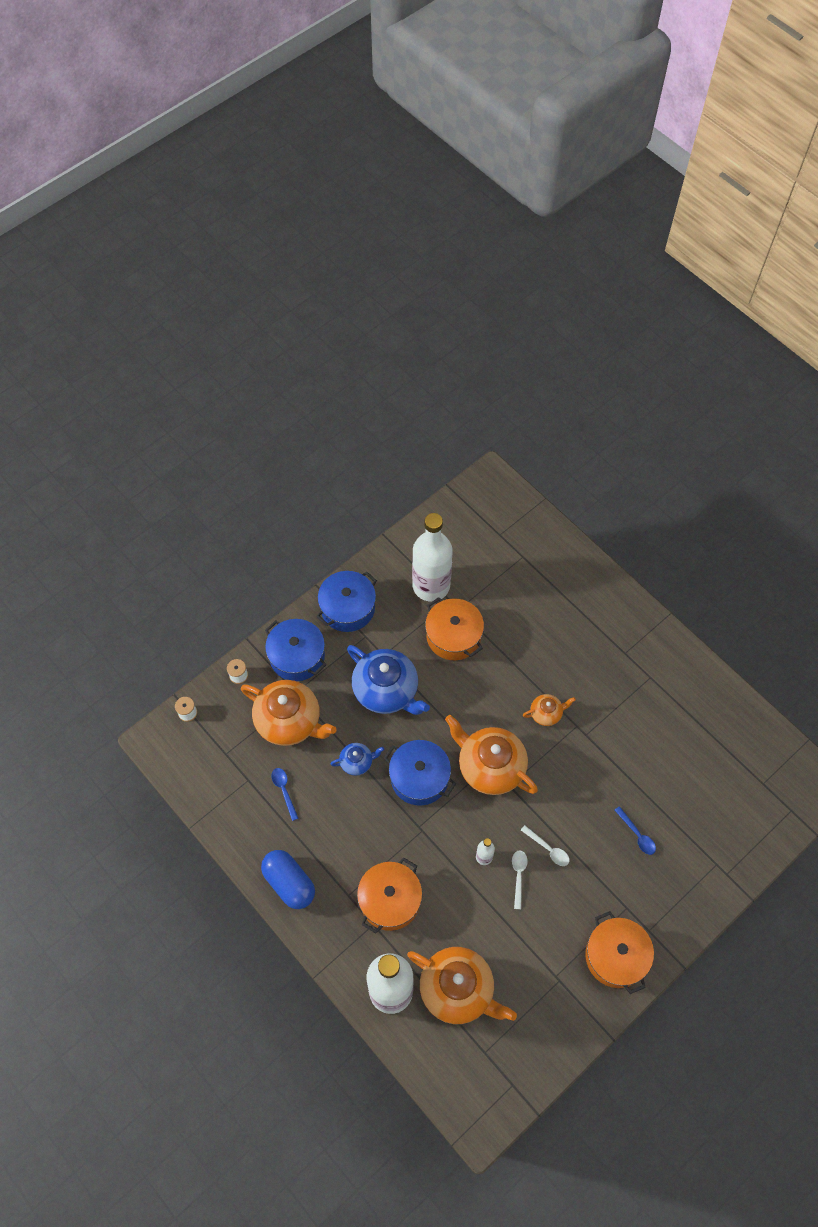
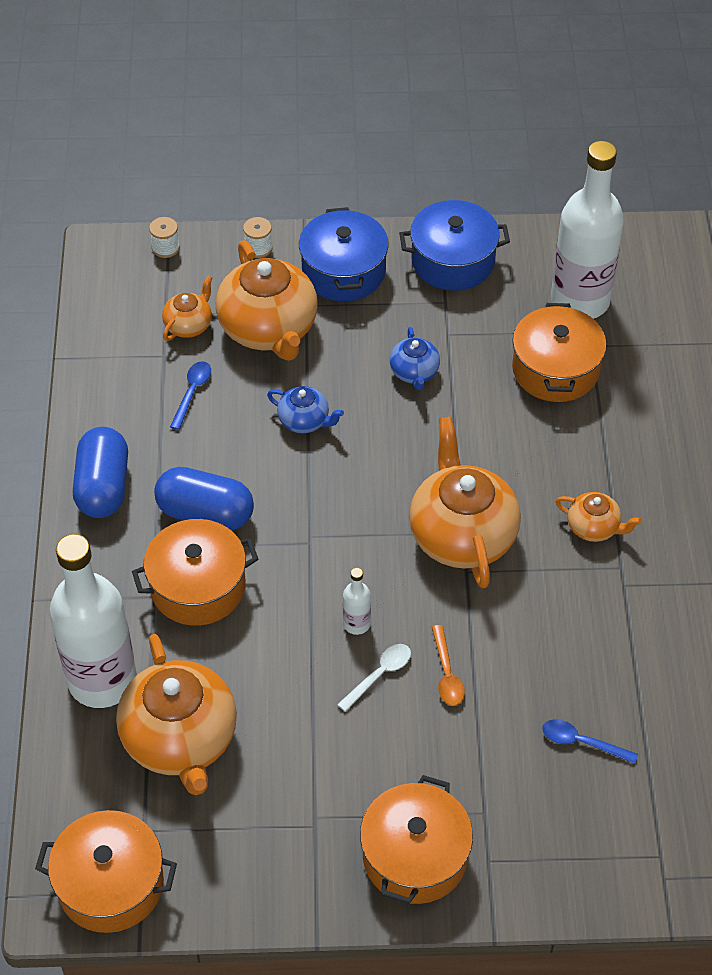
camera: 40 degrees right, 10 degrees down
(245, 751) = (189, 325): none -> orange teapot
(356, 856) = (205, 513): none -> blue capsule
(387, 691) = (414, 372): blue teapot -> blue teapot, size x0.49
(419, 778) = (362, 487): blue pot -> none
(495, 1093) = (111, 884): none -> orange pot
(548, 849) = (446, 673): white spoon -> orange spoon
(637, 834) = (582, 742): blue spoon -> blue spoon turned 105 degrees clockwise

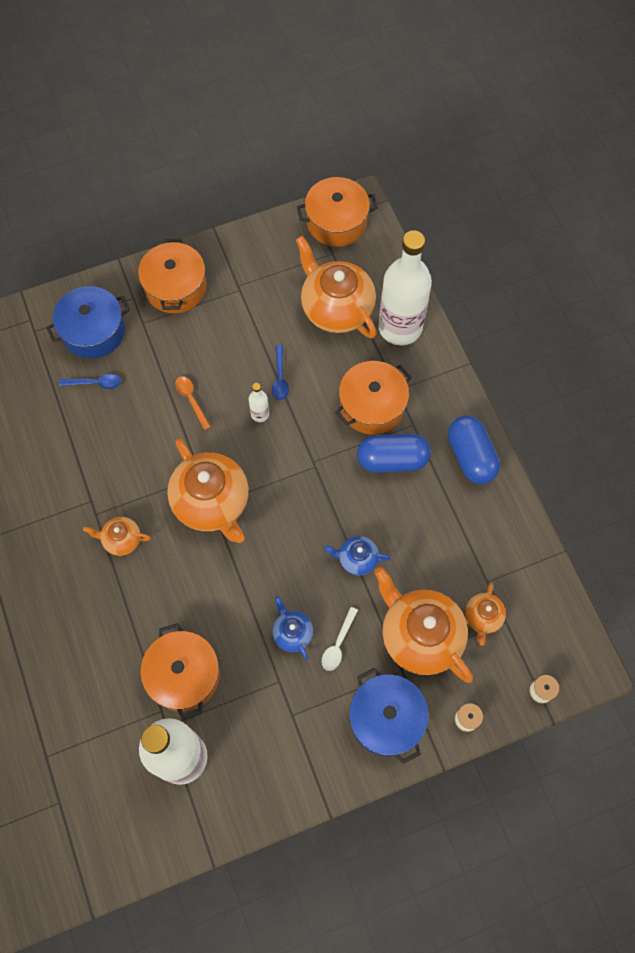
camera: 160 degrees right, 15 degrees up
(192, 392) = (449, 555): blue spoon -> blue spoon (280, 377)
(379, 675) = (233, 385): white spoon -> white spoon (338, 644)
(453, 261) = (300, 764): blue pot -> blue pot (93, 331)

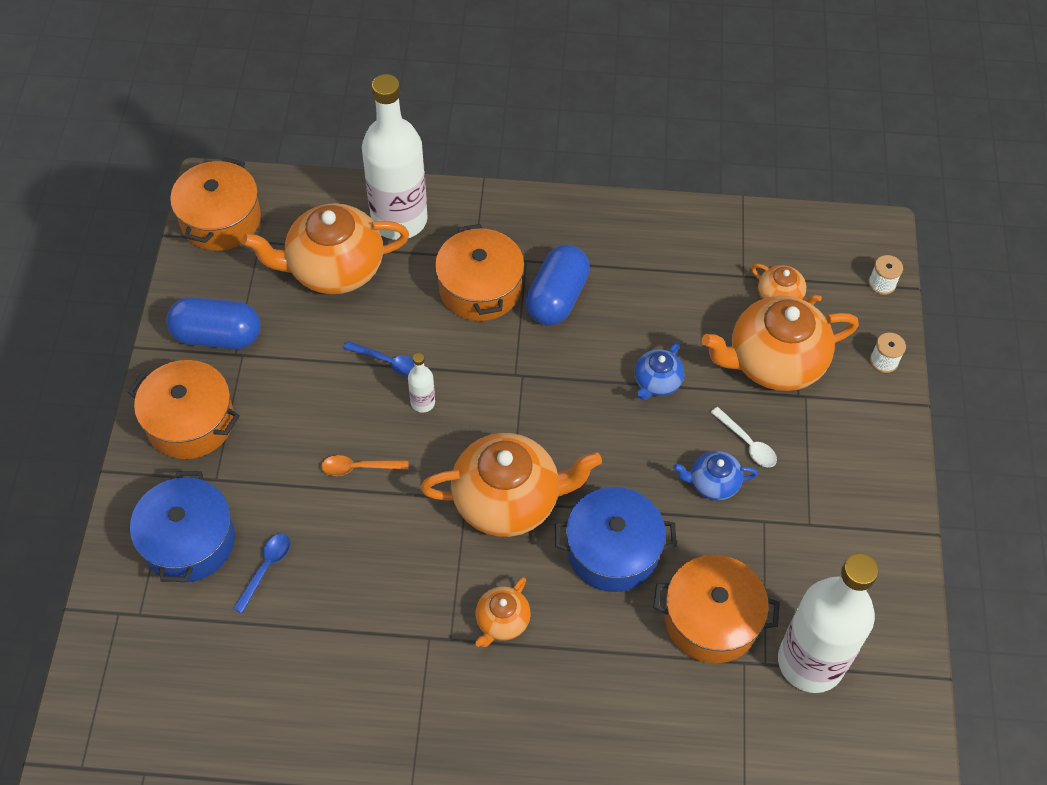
camera: 65 degrees left, 10 degrees down
(386, 718) = (852, 434): blue pot -> blue pot (612, 550)
(471, 456) = (594, 226): blue capsule -> blue capsule (217, 336)

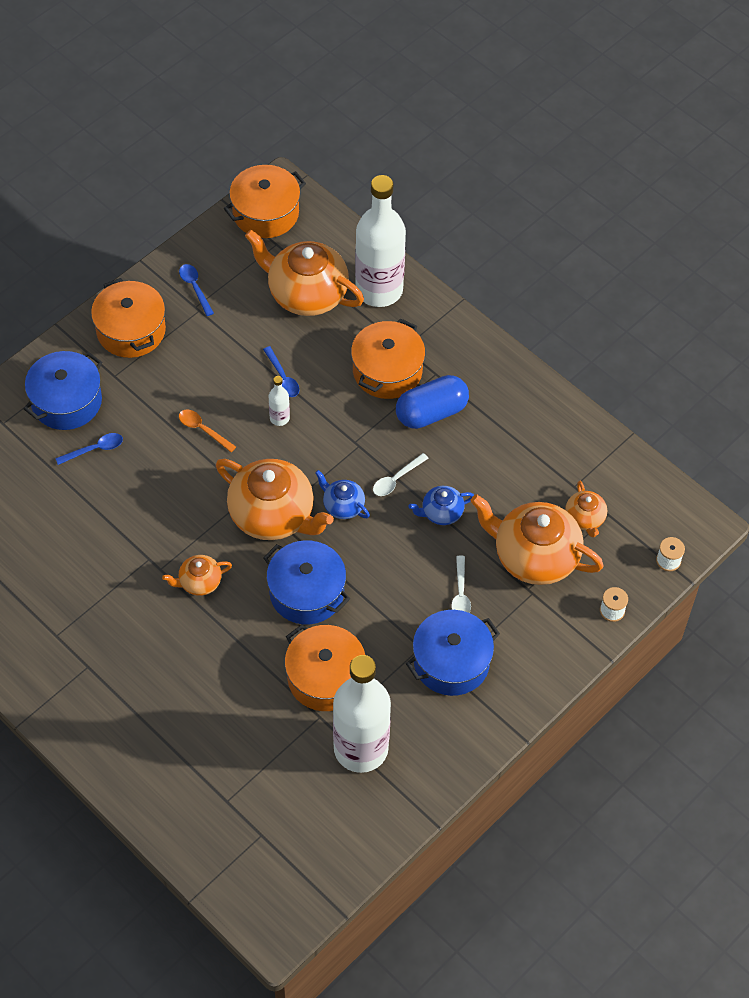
camera: 40 degrees right, 0 degrees up
(217, 336) = (195, 288): blue capsule -> blue spoon
(587, 381) = (396, 479): none -> white spoon
(712, 483) = (411, 600): blue teapot -> blue teapot (343, 505)
(804, 513) = (451, 662): none -> blue pot

